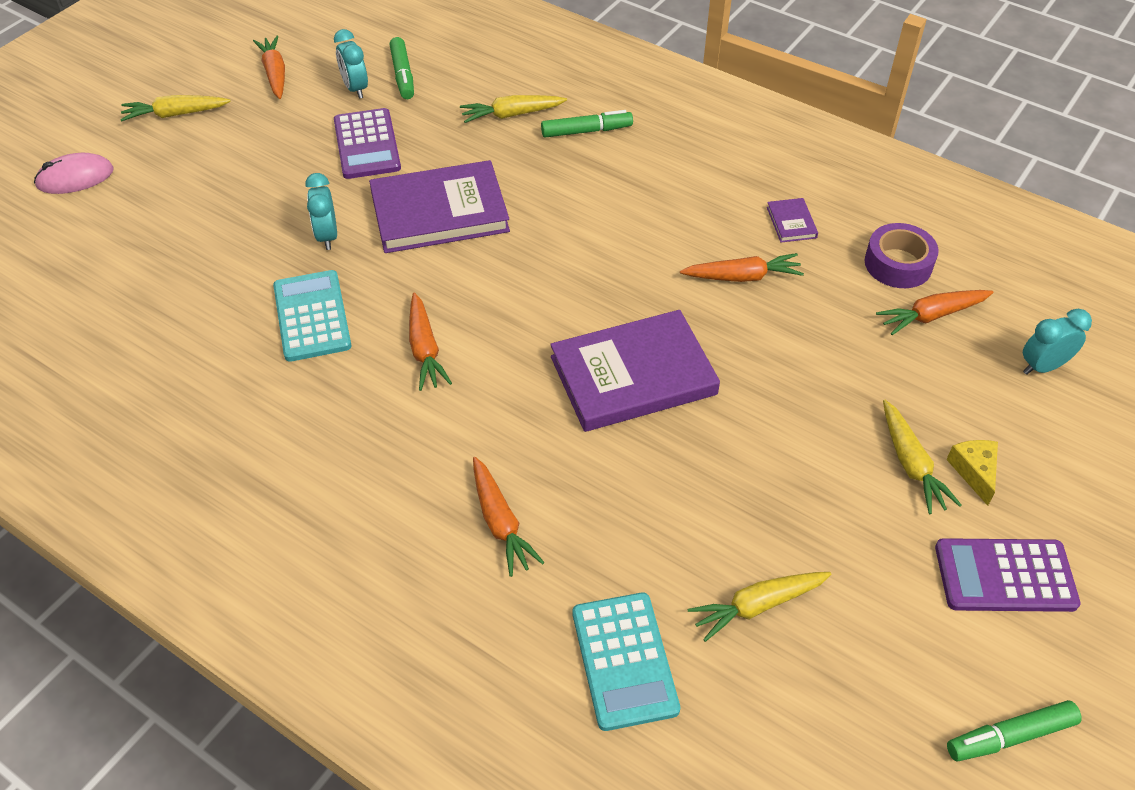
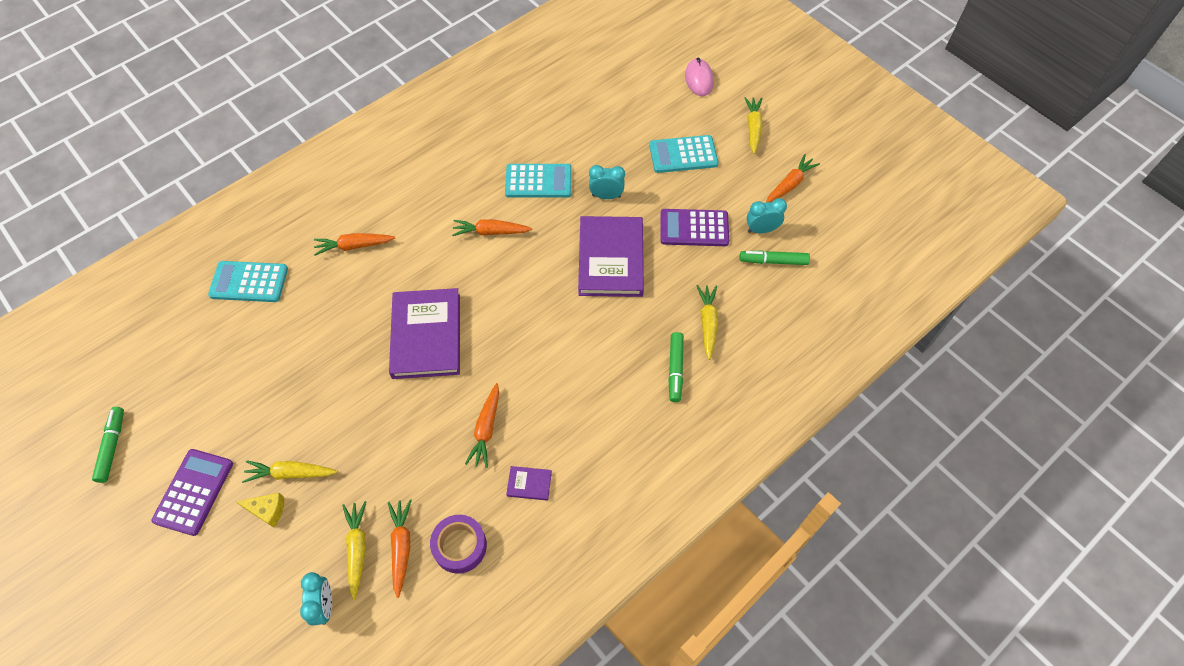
camera: 105 degrees right, 10 degrees up
(234, 172) = (683, 154): none -> turquoise calculator
(275, 74) = (789, 184): orange carrot -> orange carrot turned 45 degrees counterclockwise
(757, 606) = (245, 352): yellow carrot -> yellow carrot (357, 549)

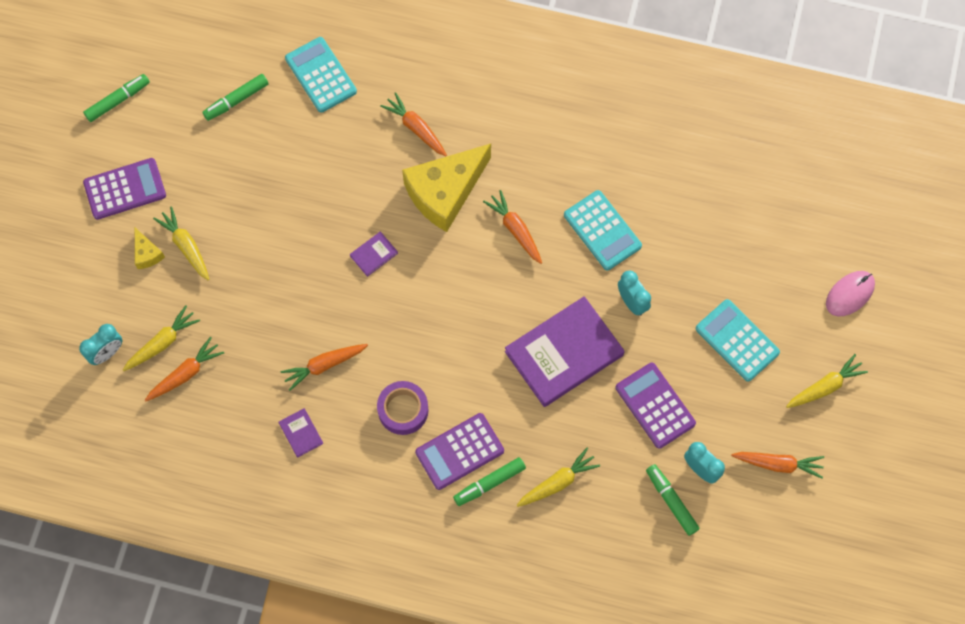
camera: 55 degrees right, 10 degrees up
(207, 354) = (236, 100): none -> green marker
(421, 258) = (445, 192): none -> yellow cheese
(426, 336) = (374, 254): purple book -> purple book, size x0.41
(460, 546) = (215, 417): purple tape -> purple tape (403, 410)
(634, 374) = (459, 451): none -> purple calculator

